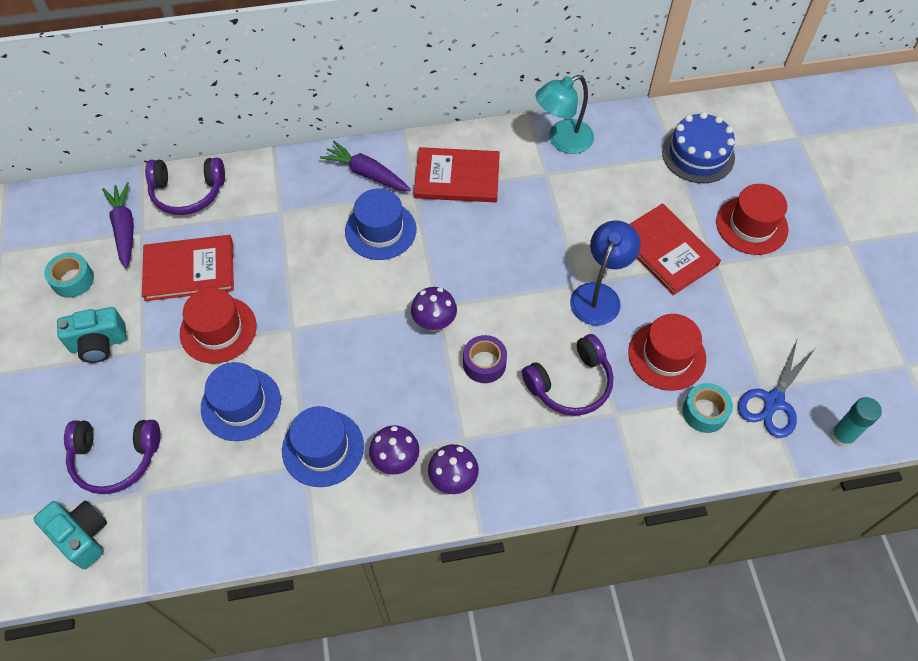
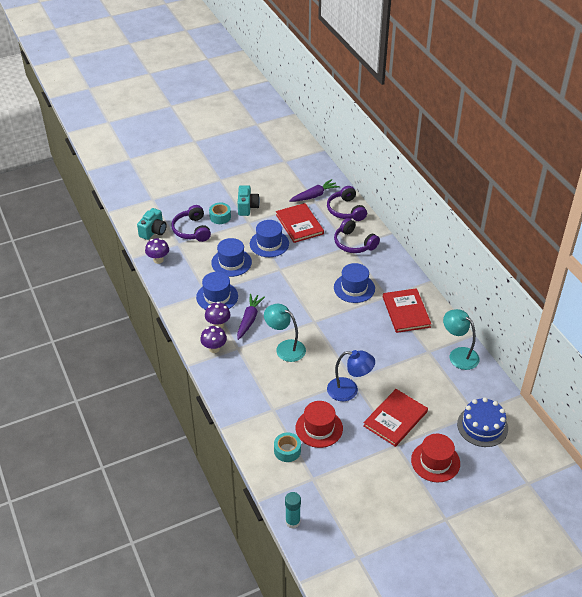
camera: 75 degrees right, 15 degrees down
(73, 280) = (278, 188): turquoise tape -> turquoise tape (220, 217)
(99, 343) = (247, 207): turquoise camera -> turquoise camera turned 150 degrees counterclockwise
(218, 330) = (269, 244): red hat -> blue hat
(367, 174) = (390, 274): purple carrot -> purple carrot (249, 320)
(434, 322) = (303, 322): purple mushroom -> purple mushroom (158, 260)
(484, 363) = (285, 348): purple tape -> turquoise lamp
(570, 383) = (285, 386): purple headphones -> purple headphones (354, 243)
(773, 401) = (305, 484): blue scissors -> none

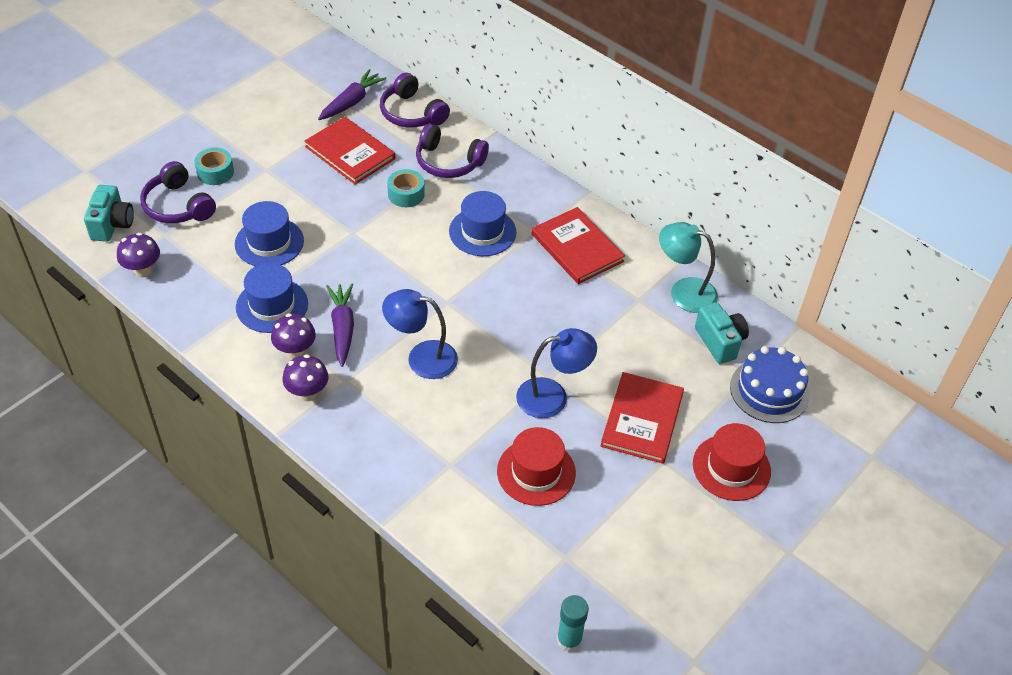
camera: 25 degrees left, 5 degrees up
(247, 207) = (253, 146): turquoise camera -> turquoise camera (720, 342)
(269, 244) = (316, 196): blue hat -> none
(285, 348) = (422, 358): turquoise lamp -> blue lamp
(287, 450) = (505, 525): turquoise tape -> turquoise tape (406, 194)

